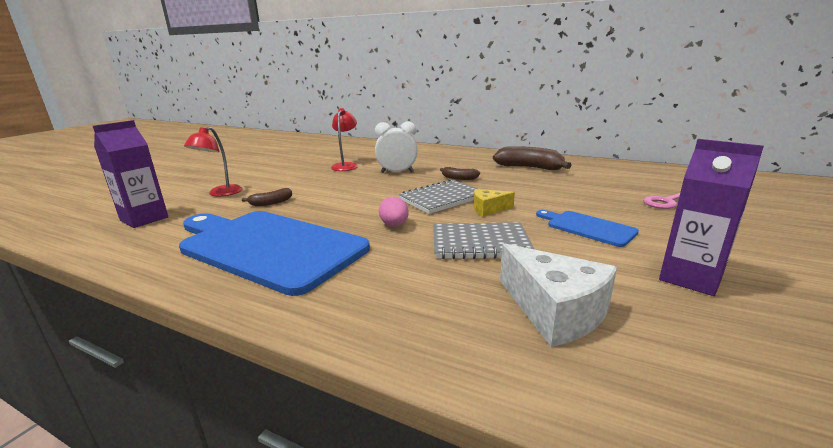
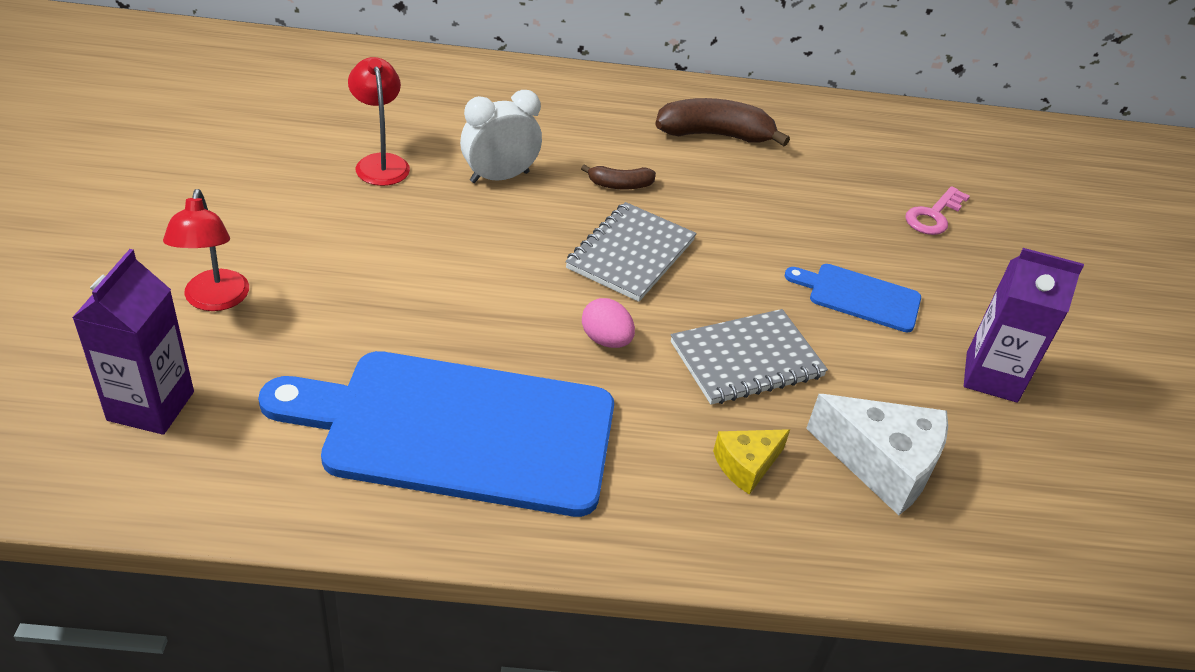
camera: 30 degrees left, 20 degrees up
(271, 203) = (348, 314): brown banana -> none
(488, 209) = (715, 273): yellow cheese -> yellow cheese (746, 465)

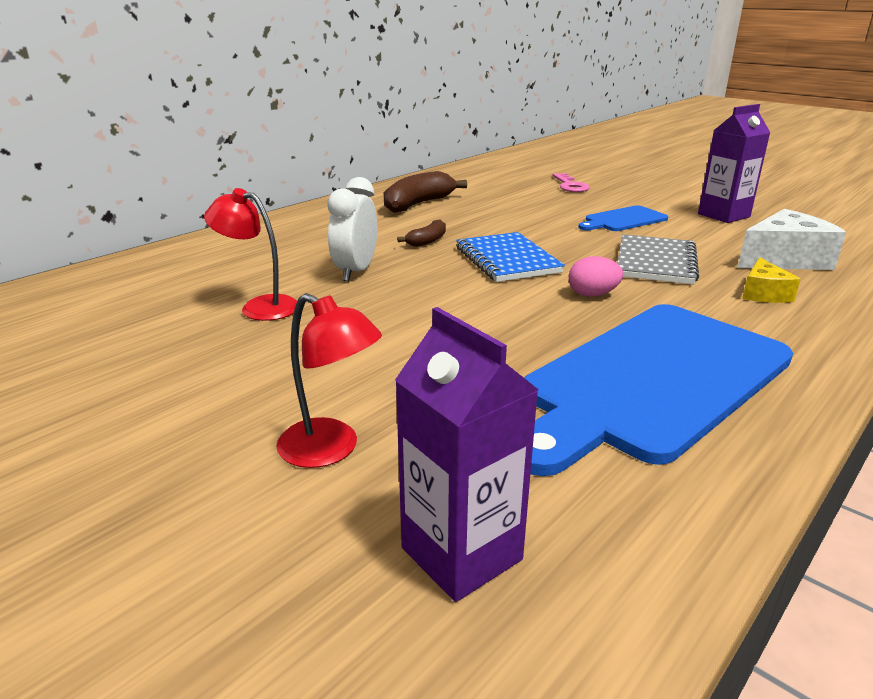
camera: 45 degrees left, 15 degrees down
(631, 254) = (507, 260): grey notebook -> blue notebook

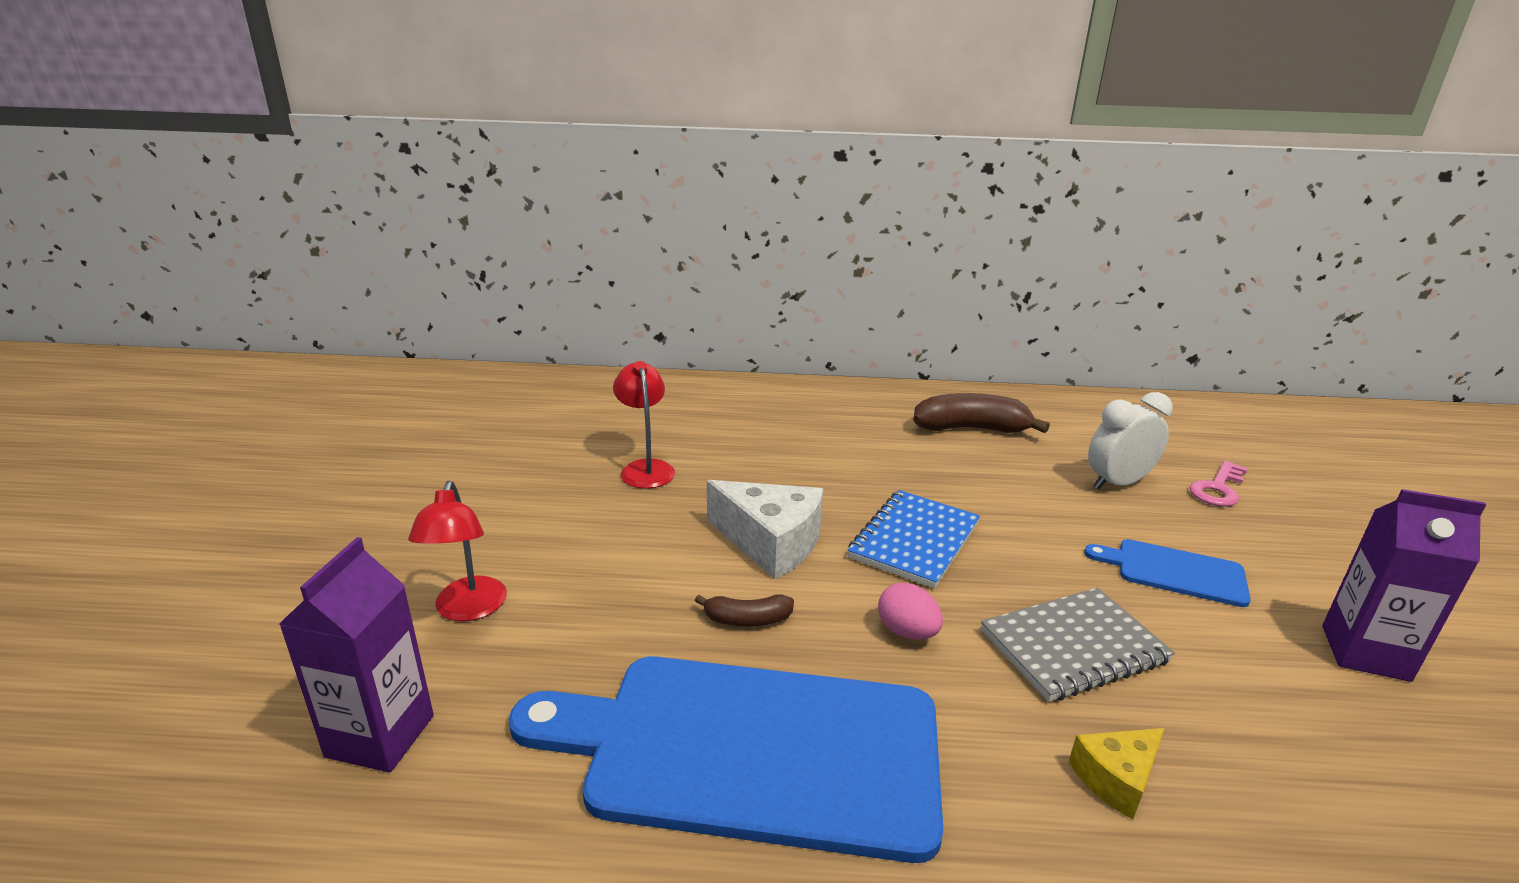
camera: 50 degrees right, 0 degrees up
(355, 271) = (765, 475): white clock -> white clock (1117, 483)
(427, 241) = (888, 476): brown banana -> brown banana (747, 619)
(784, 259) = (1285, 768): white cheese -> white cheese (770, 543)

